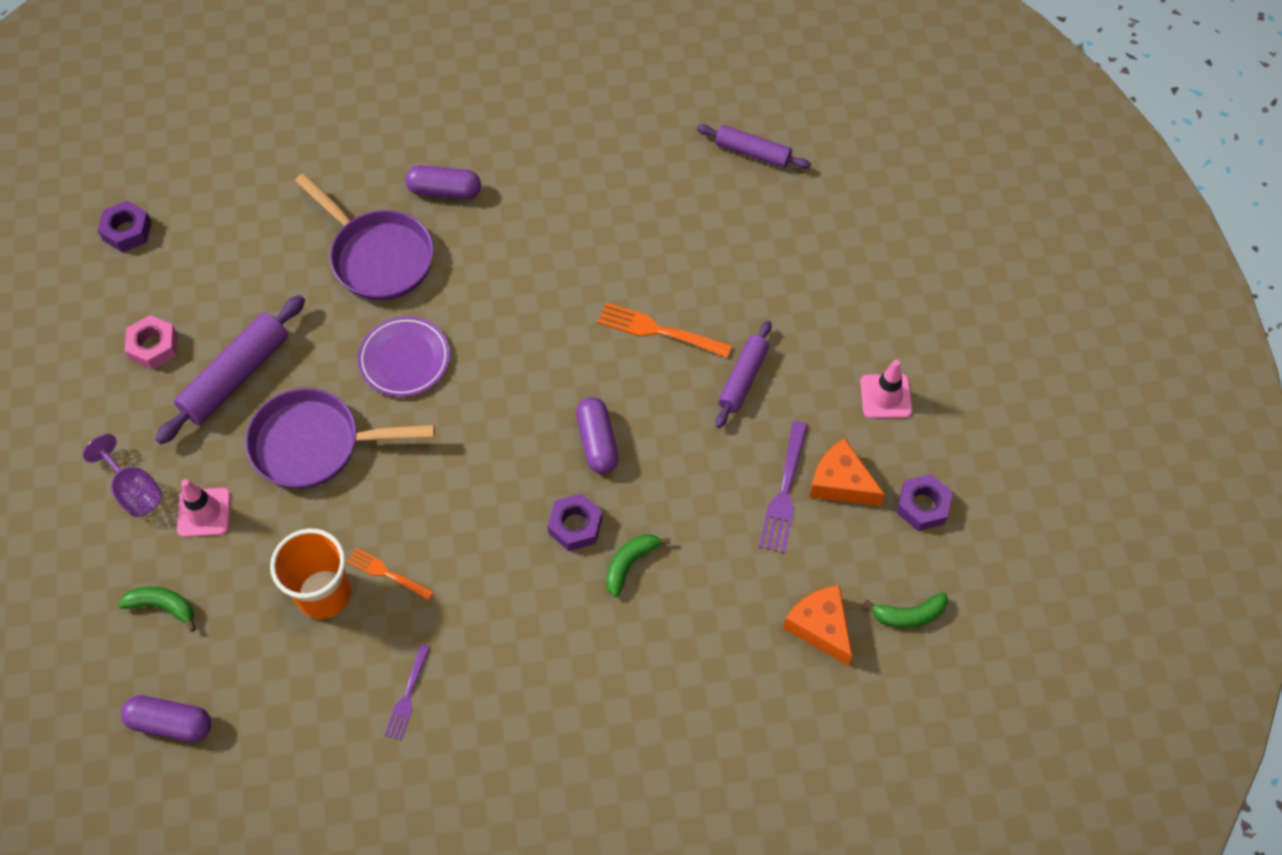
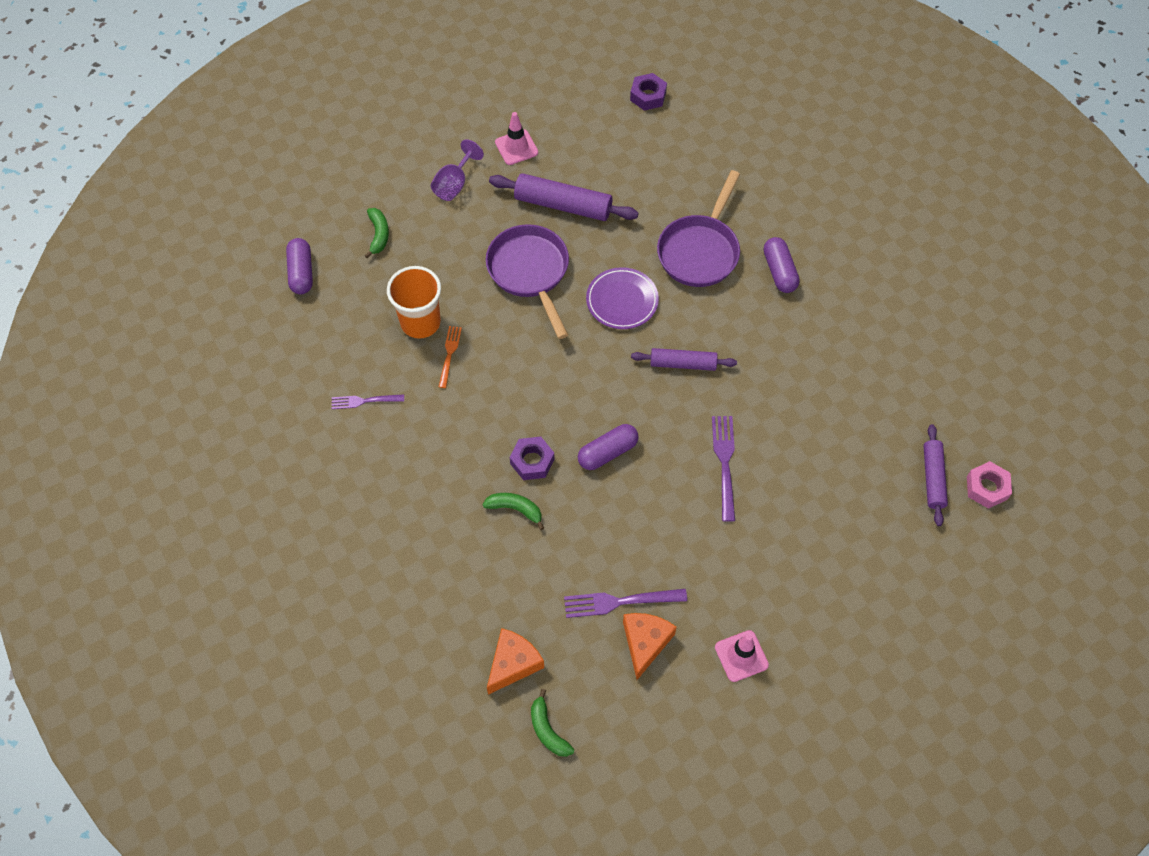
camera: 70 degrees right, 0 degrees up
(154, 346) = (565, 149): pink nut -> pink nut (987, 488)
(204, 512) = (453, 229): pink traffic cone -> pink traffic cone (516, 147)
(659, 331) = (724, 463): orange fork -> purple fork
(743, 379) = (709, 539): purple rolling pin -> purple rolling pin (683, 364)
(922, 506) = (650, 714): purple nut -> none

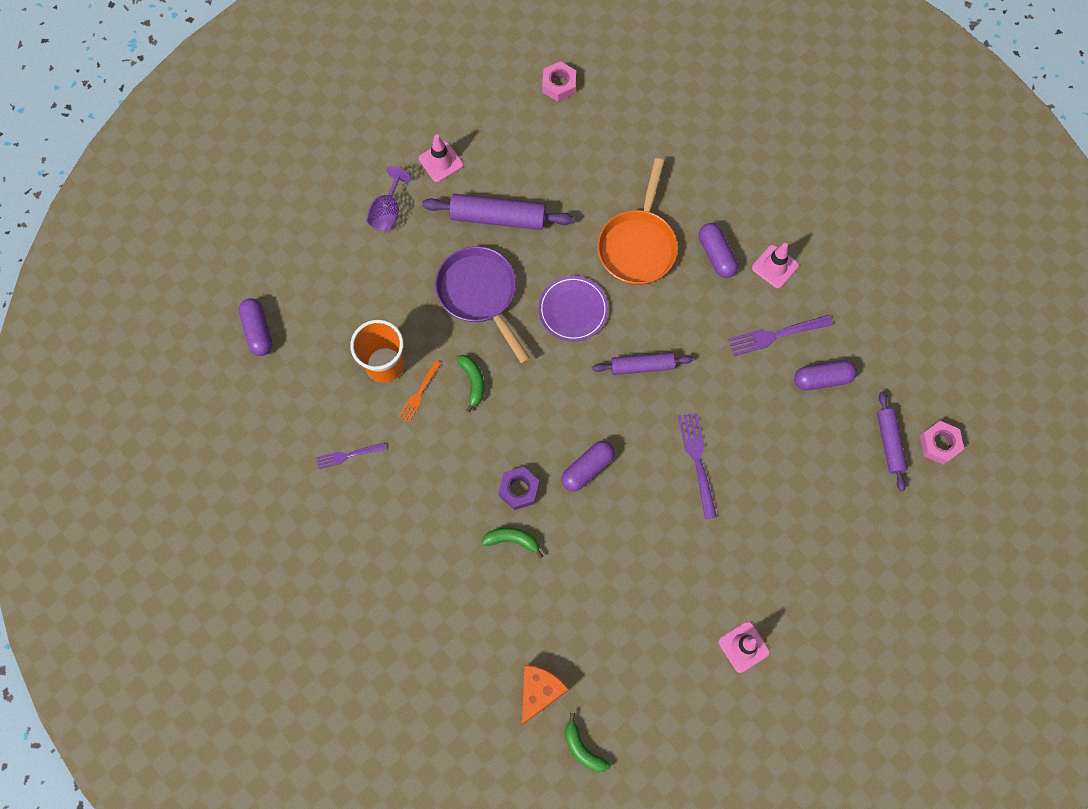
camera: 10 degrees left, 10 degrees up
(378, 235) = (325, 278): green banana -> green banana (473, 382)
(449, 354) = (419, 393): orange fork -> orange fork turned 150 degrees counterclockwise
(620, 602) = (625, 614): purple fork -> purple fork (776, 335)
(645, 643) = (655, 650): orange cheese -> none
(648, 96) = (559, 85): purple nut -> pink nut
(700, 251) = (638, 245): purple pan -> orange pan
(838, 291) = (775, 266): none -> pink traffic cone
(871, 405) = (822, 379): none -> purple capsule

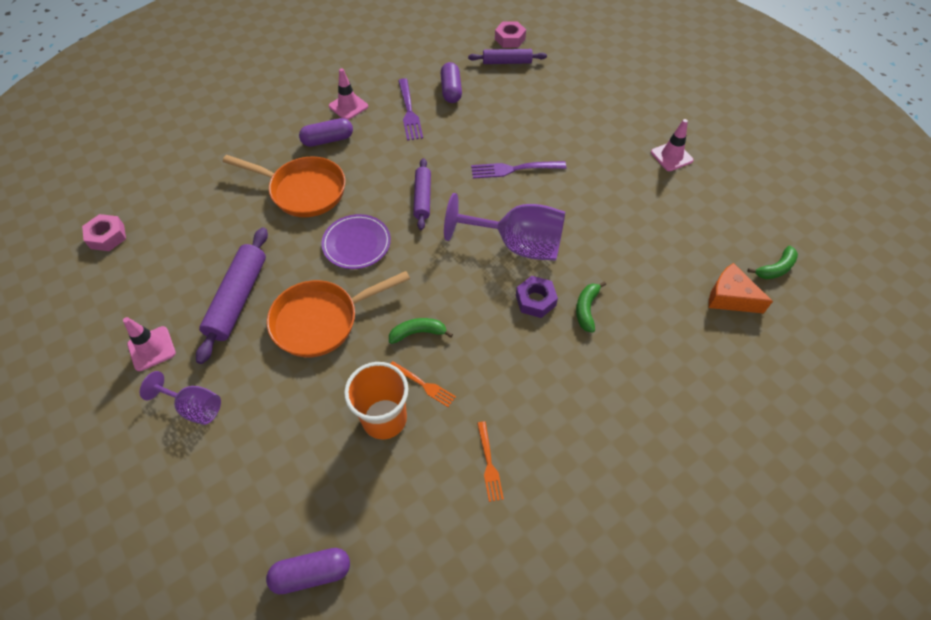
camera: 85 degrees left, 15 degrees down
(348, 455) = (489, 464): purple fork -> orange fork
(480, 294) = (321, 321): purple pan -> orange pan
(587, 468) = (517, 245): purple capsule -> purple goblet

